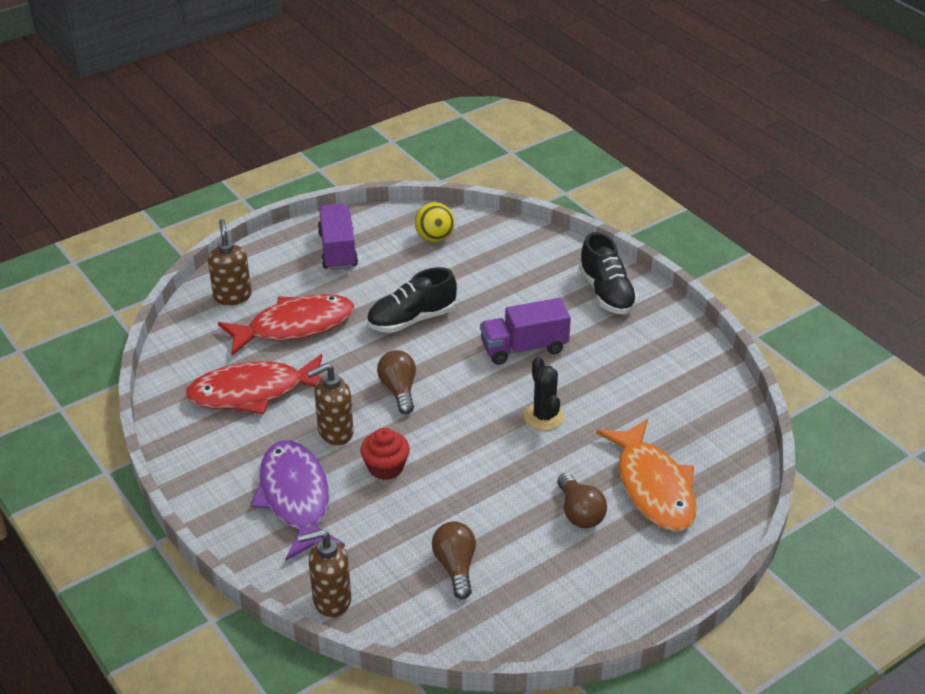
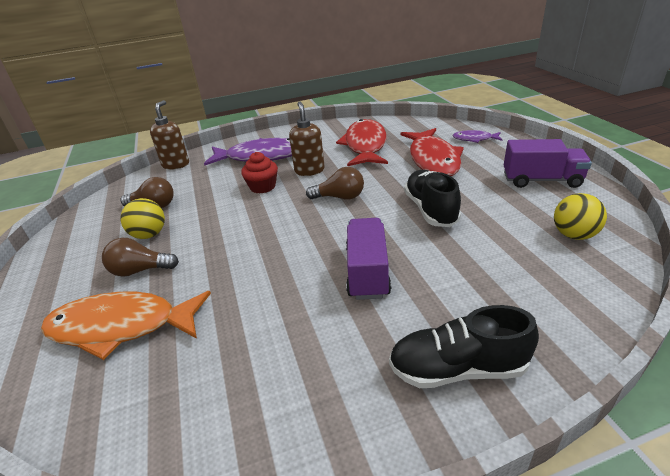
camera: 110 degrees right, 5 degrees down
(232, 296) = (474, 139): brown soap dispenser -> purple fish
(518, 537) = (149, 235): none -> yellow ball
(544, 416) = (263, 269): black cactus -> none

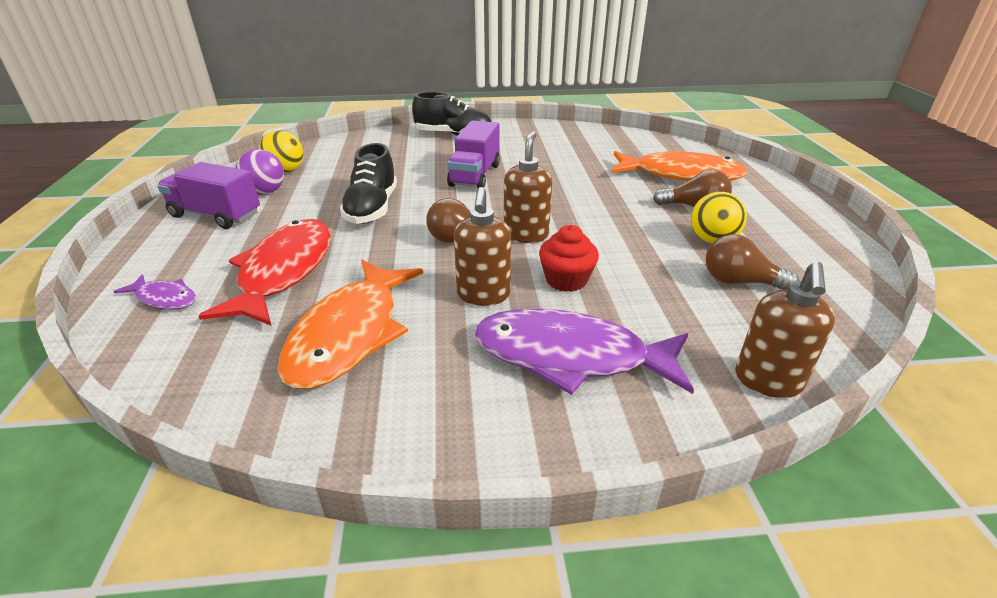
camera: 170 degrees left, 0 degrees up
(293, 211) = (526, 235): none -> brown soap dispenser
(365, 145) = (350, 334): red fish -> orange fish
(543, 206) = (265, 192): none -> purple ball

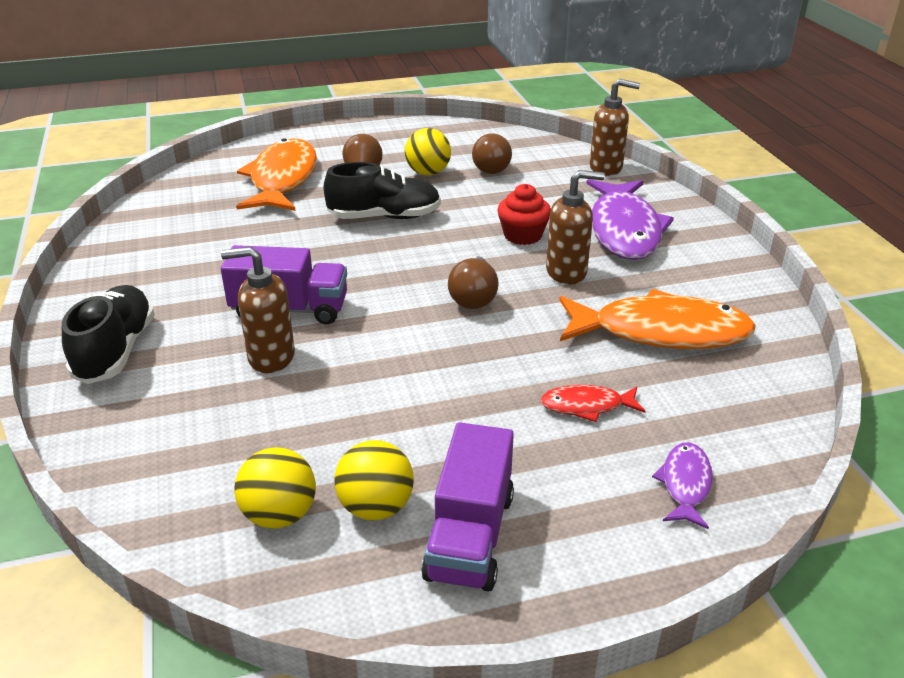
camera: 100 degrees left, 0 degrees up
(265, 192) = (376, 507): purple ball -> yellow ball
(284, 271) = (586, 406): red fish -> red fish, size x0.48
(372, 208) = (409, 377): black shoe -> black shoe (384, 217)
(526, 235) = (446, 260): brown soap dispenser -> brown soap dispenser (271, 357)

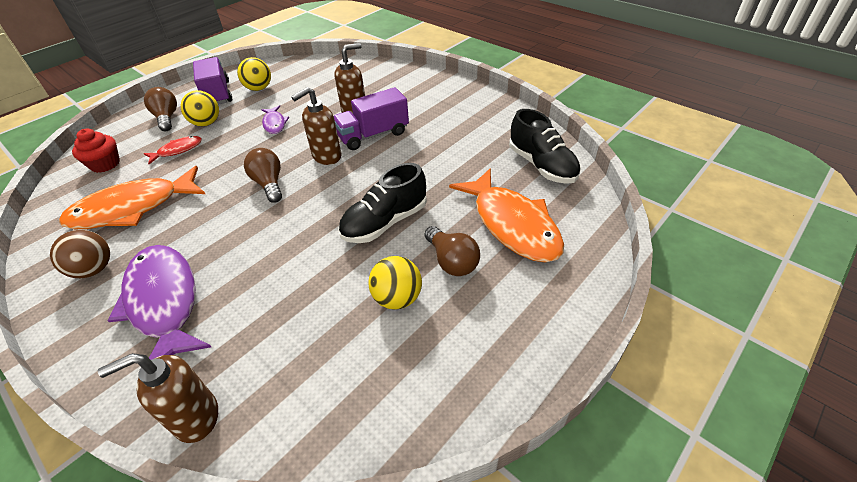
camera: 150 degrees right, 10 degrees up
(116, 351) = (429, 89): black shoe -> black shoe (542, 165)
(280, 515) = (293, 76): yellow ball -> yellow ball (206, 123)
(492, 167) = (337, 344): brown light bulb -> brown light bulb (167, 118)
(522, 235) = (258, 253): red cupcake -> red cupcake (105, 164)
(567, 272) = (209, 230): brown soap dispenser -> brown soap dispenser (326, 156)
(685, 484) = (125, 137): purple fish -> purple fish (274, 124)
(701, 279) = (94, 269): none -> brown ball

